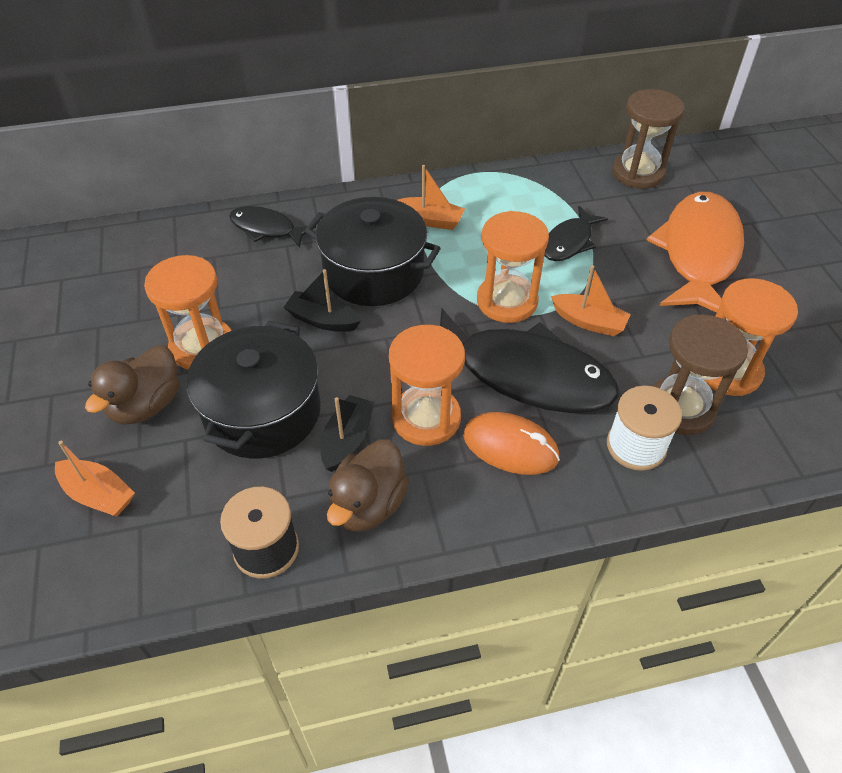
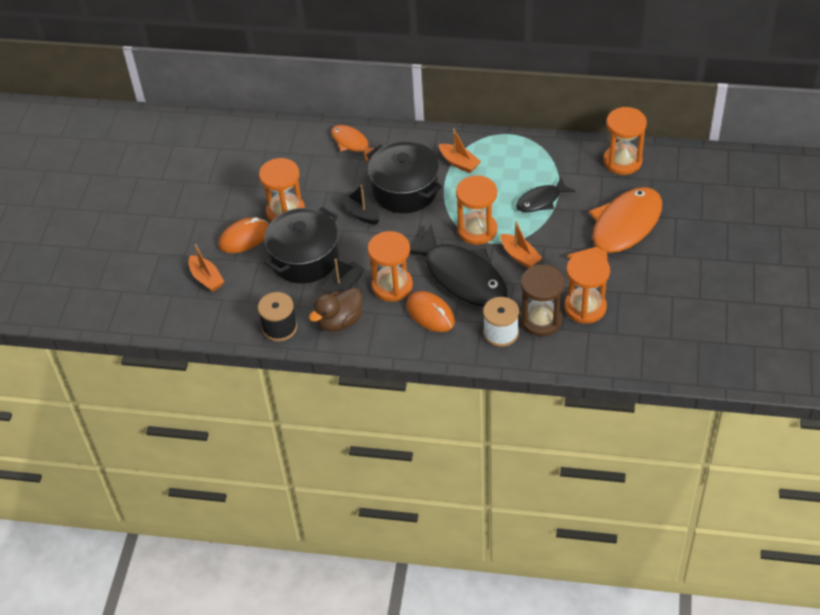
camera: 25 degrees right, 0 degrees up
(146, 405) = (244, 238): brown duck -> orange mouse
(266, 229) = (352, 143): black fish -> orange fish
(638, 173) = (622, 161): brown hourglass -> orange hourglass

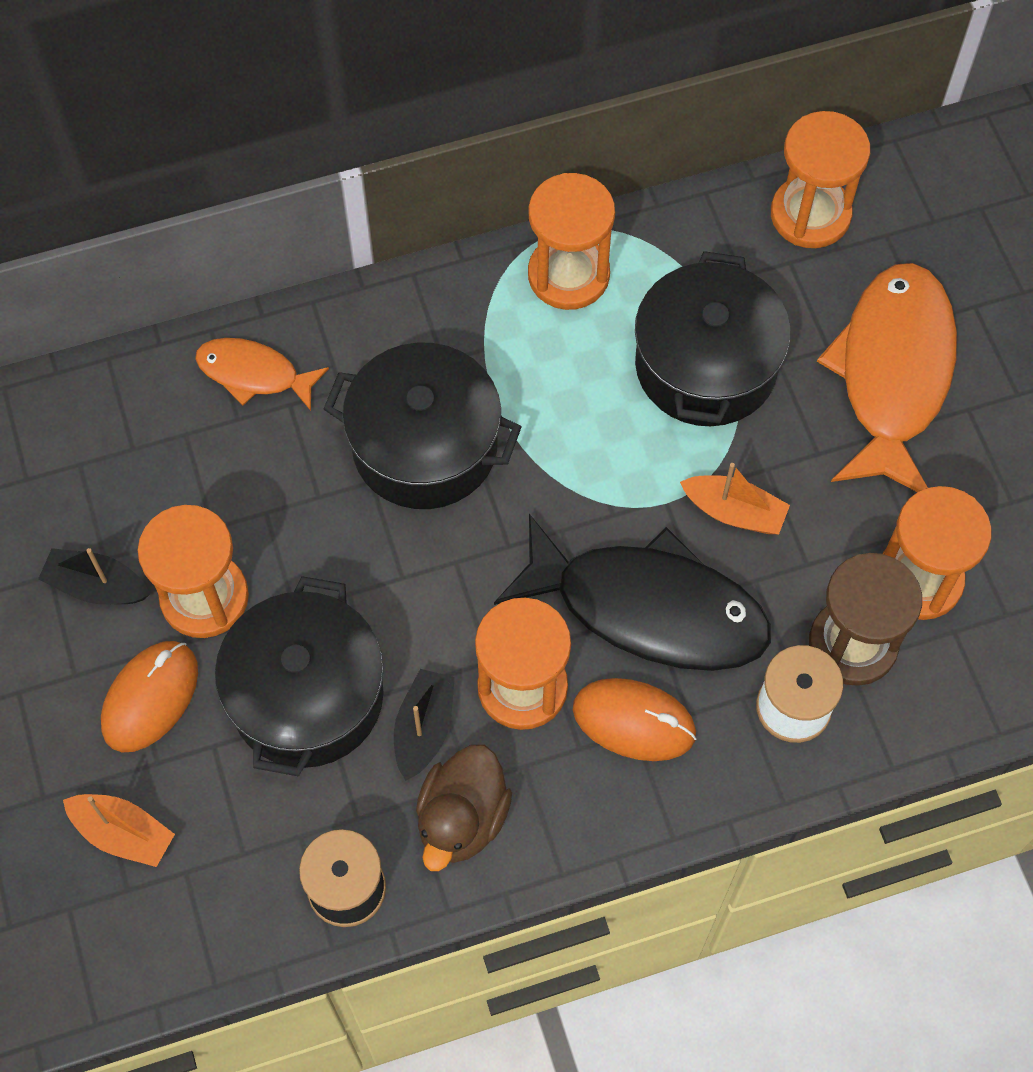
camera: 30 degrees left, 15 degrees up
(360, 213) = (364, 538): black boat -> black boat (96, 586)
(459, 163) = (498, 338): orange boat -> none
(477, 230) = (619, 484): orange hourglass -> orange hourglass (568, 275)
(541, 200) = (706, 366): black fish -> black pot

